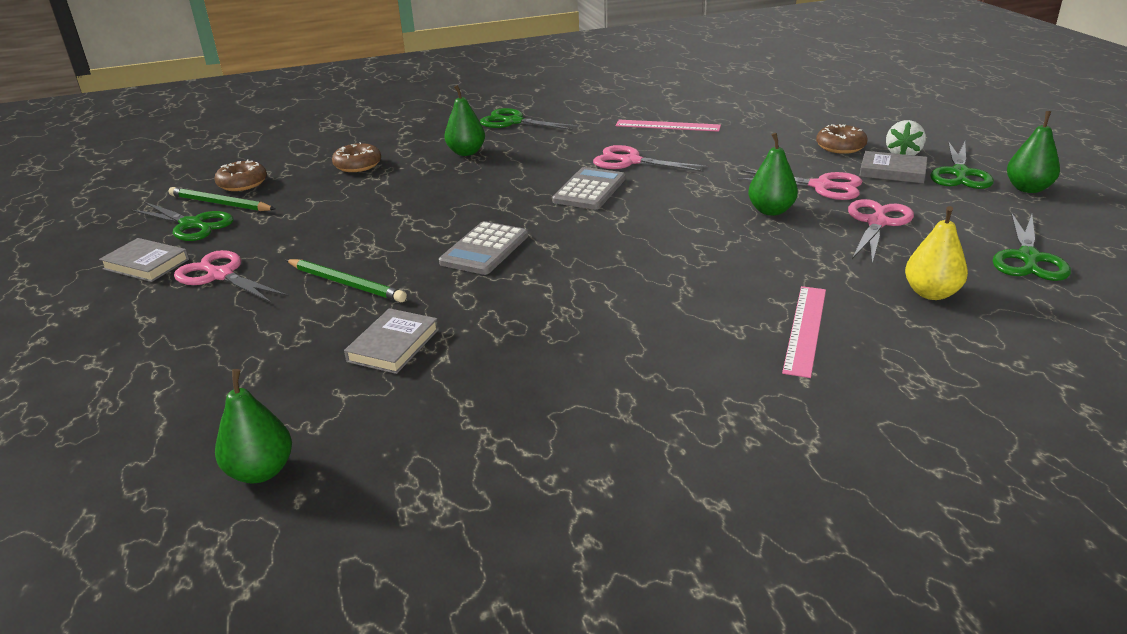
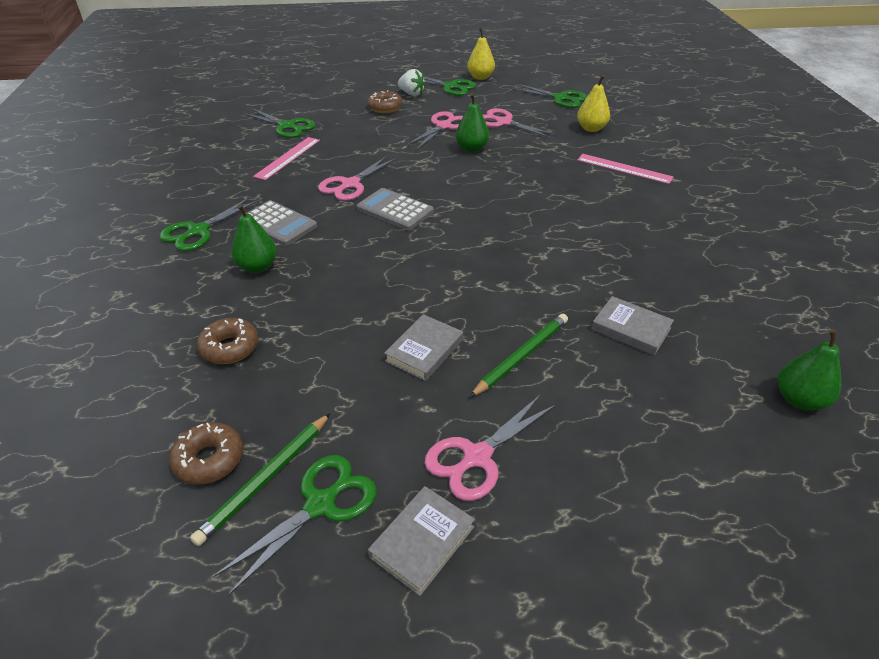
camera: 80 degrees left, 10 degrees up
(484, 249) = (483, 272): grey calculator -> grey calculator (278, 224)
(738, 112) = (287, 126): none -> green scissors
(892, 171) = (435, 102): grey book -> grey book (424, 350)
(1028, 189) = (480, 77): green pear -> yellow pear

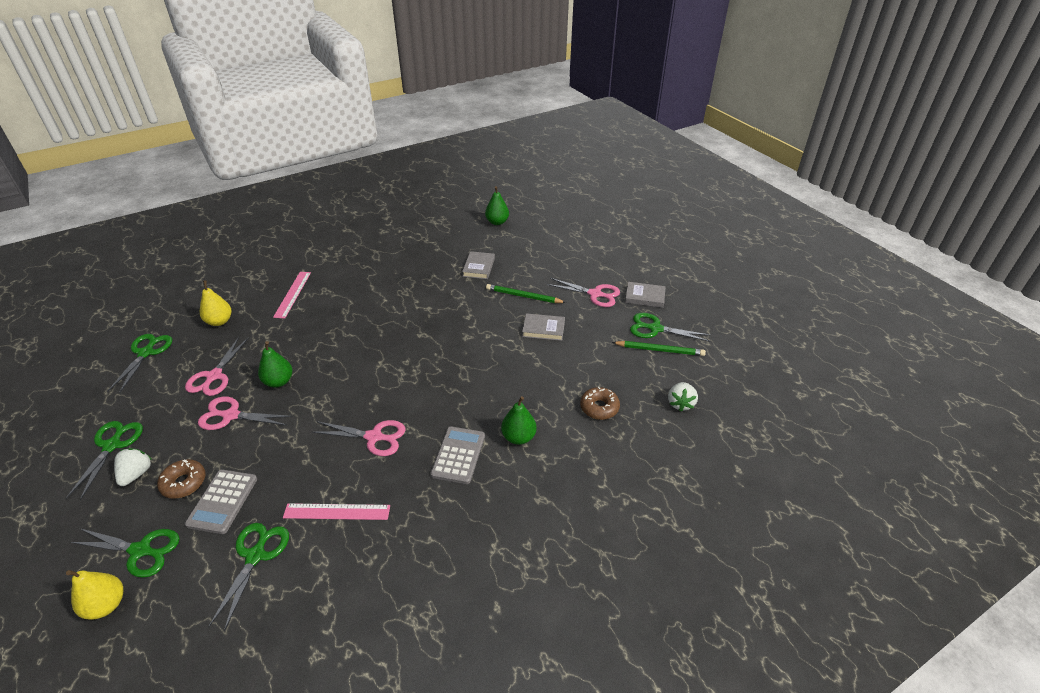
camera: 115 degrees left, 0 degrees up
(146, 440) = (680, 403): none -> white strawberry
(198, 231) = (496, 504): green scissors -> green scissors (140, 550)
(209, 459) = (668, 374): brown donut -> none
(395, 210) = (404, 393): grey calculator -> grey calculator (223, 501)
(480, 77) = (78, 428): yellow pear -> yellow pear (106, 605)

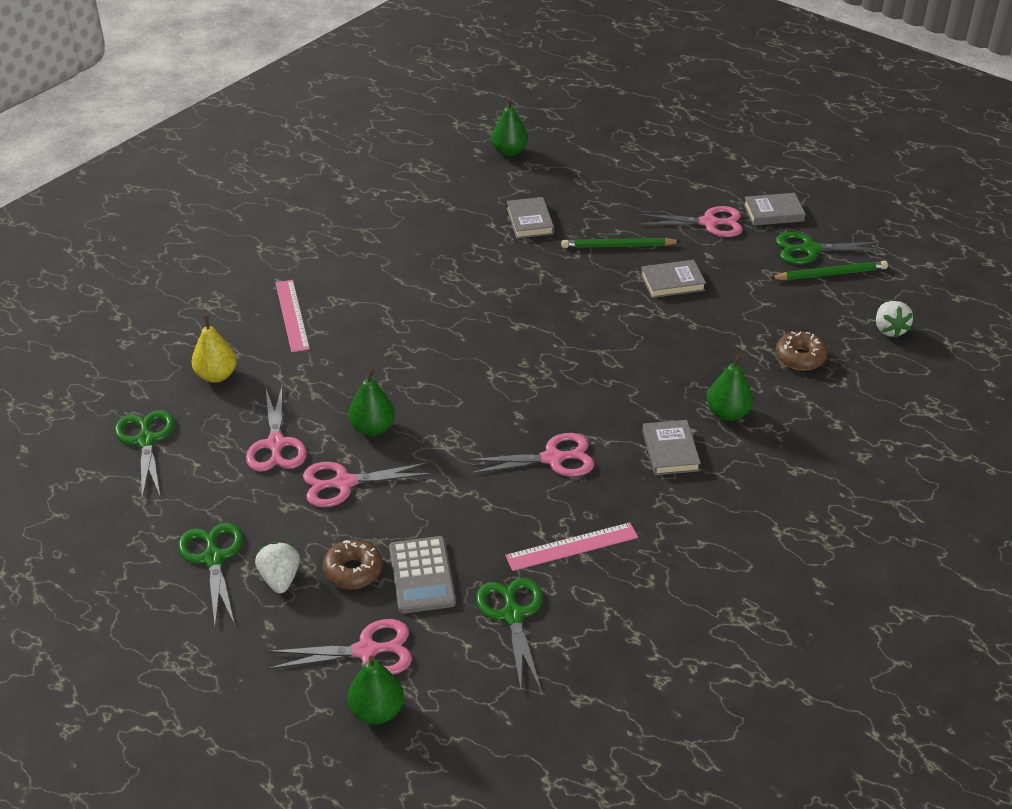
camera: 20 degrees left, 0 degrees up
(106, 605) = (377, 711): yellow pear -> green pear
(140, 550) = (366, 651): green scissors -> pink scissors
(458, 455) = (670, 451): grey calculator -> grey book

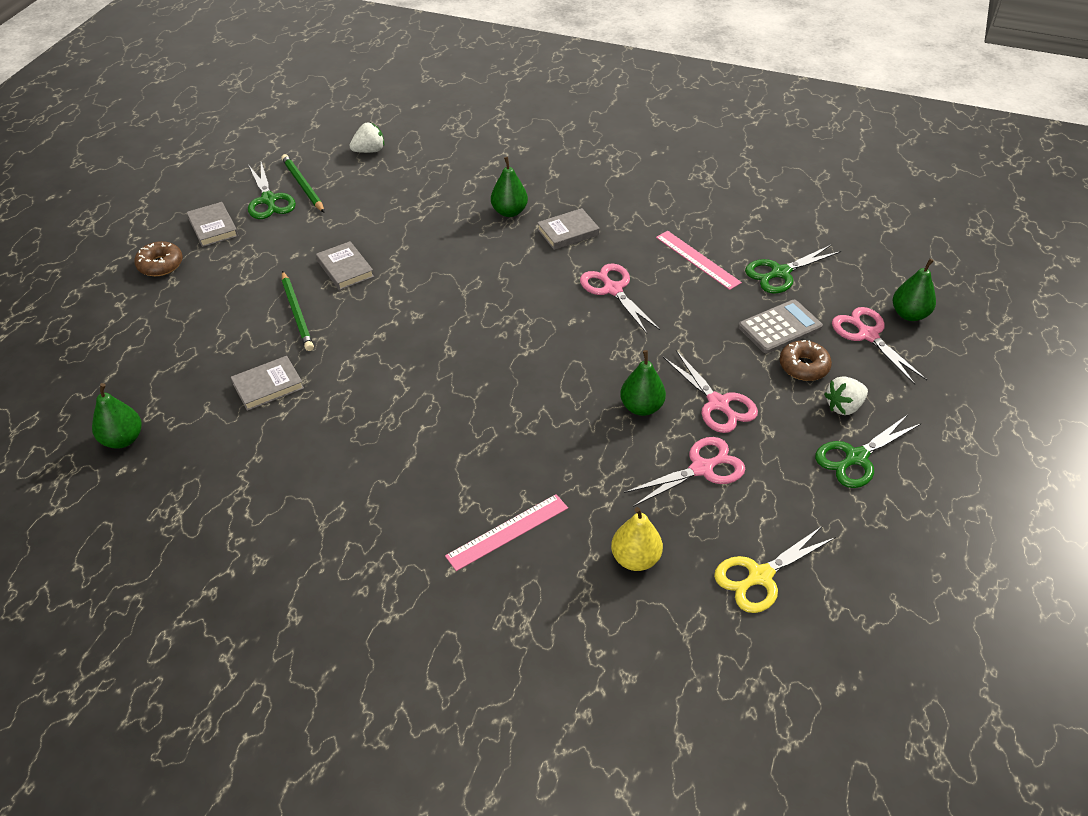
camera: 110 degrees left, 5 degrees up
(146, 441) = (760, 576): green scissors -> yellow scissors
(708, 223) = (240, 263): pink scissors -> none
(800, 357) = (423, 187): brown donut -> brown donut (160, 265)

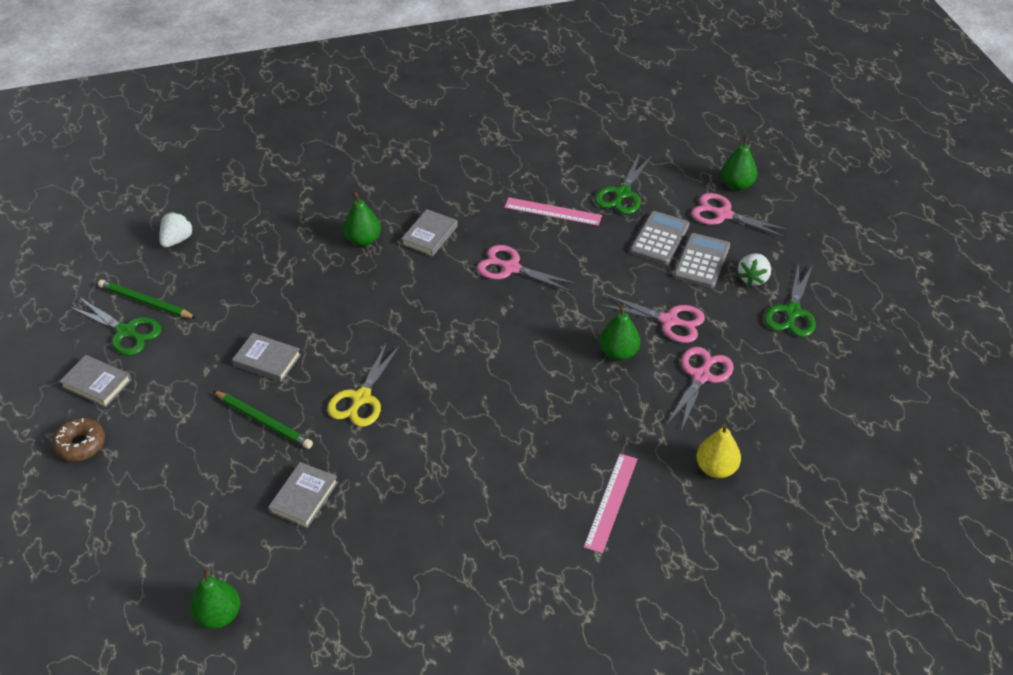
camera: 35 degrees left, 0 degrees up
(760, 576) = (805, 432): yellow scissors -> yellow scissors (361, 398)
(803, 366) = (701, 261): brown donut -> grey calculator

